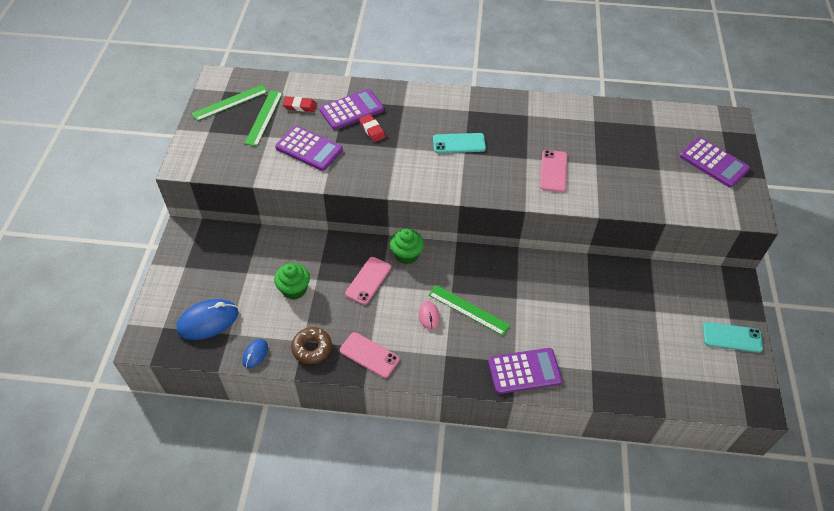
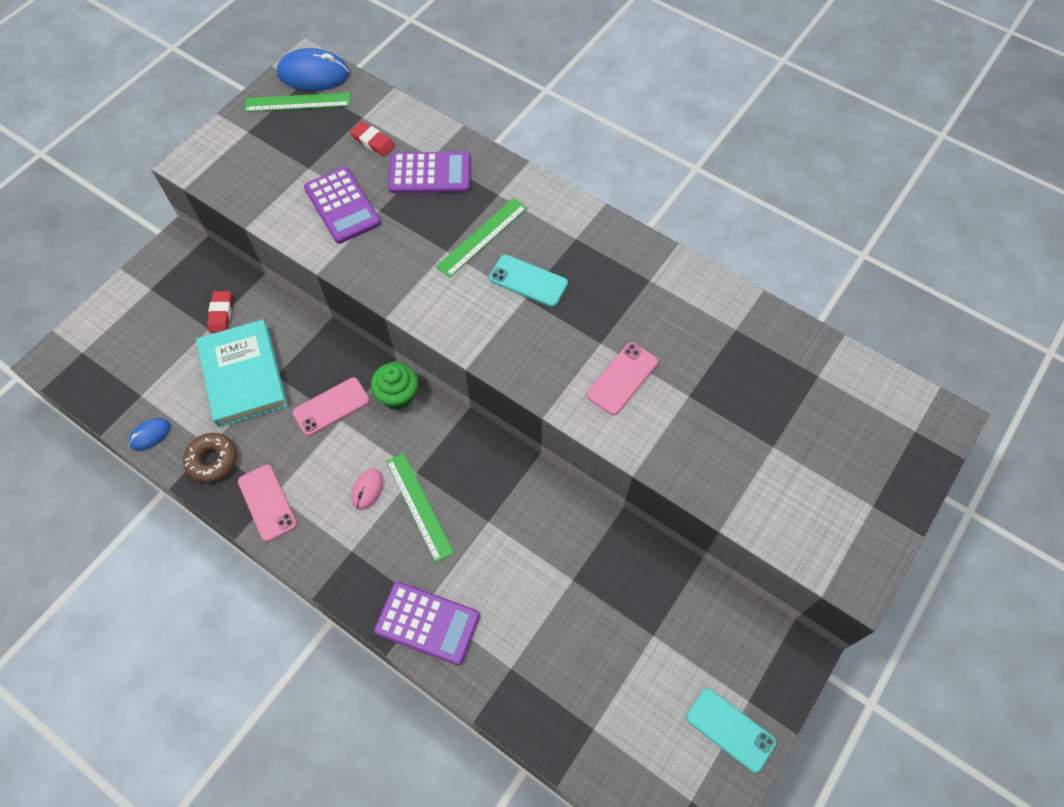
camera: 30 degrees right, 10 degrees up
(208, 321) = (130, 368): blue mouse -> blue mouse (314, 74)
(264, 117) = (321, 139): green ruler -> green ruler (482, 237)
(294, 289) = (243, 376): green cupcake -> turquoise book
(372, 130) = (434, 213): red eraser -> red eraser (221, 313)
(713, 163) = (862, 474): purple calculator -> none

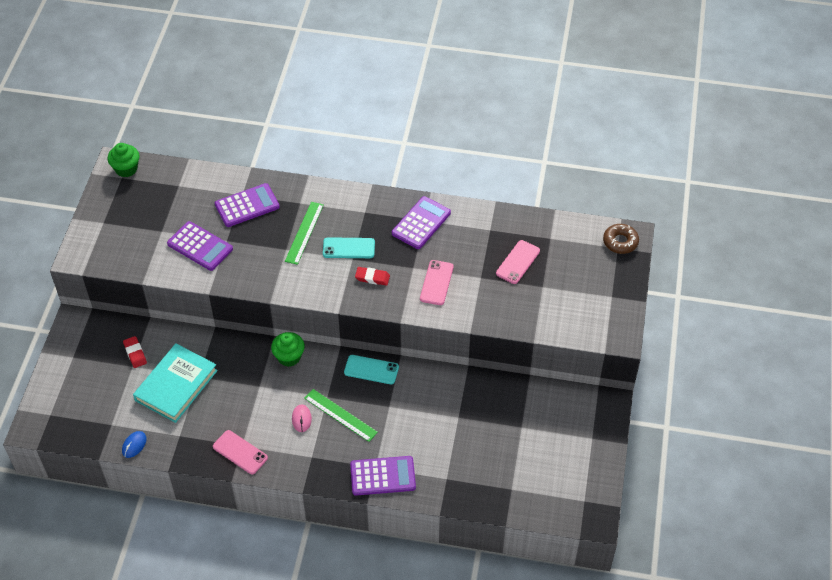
camera: 25 degrees left, 10 degrees down
(212, 460) = (187, 443): brown donut -> brown donut (620, 242)
(243, 376) = (176, 385): turquoise book -> turquoise book turned 75 degrees clockwise
(297, 102) = (126, 191): green ruler -> none
(314, 74) = (126, 169): blue mouse -> green cupcake
(331, 406) = (248, 380): pink phone -> pink phone (518, 262)
(373, 141) = (195, 199): red eraser -> red eraser (372, 278)
(644, 283) = (421, 223): none -> purple calculator
(730, 729) = (588, 456): turquoise phone -> turquoise phone (371, 370)

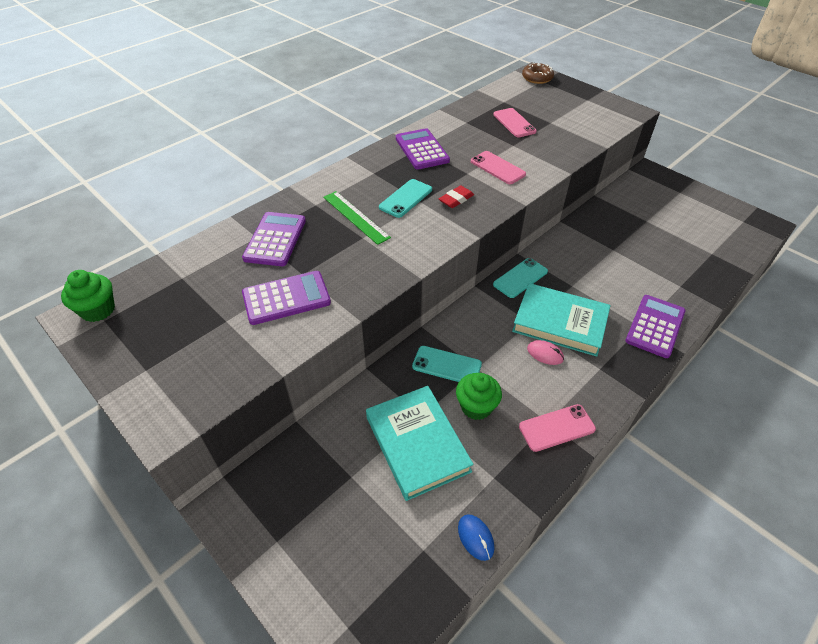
camera: 55 degrees left, 5 degrees down
(135, 353) = (335, 463): red eraser -> none
(249, 368) = (446, 365): none -> turquoise phone
(289, 357) = (458, 327): green cupcake -> green cupcake (476, 407)
(340, 415) = (560, 322): green ruler -> turquoise book

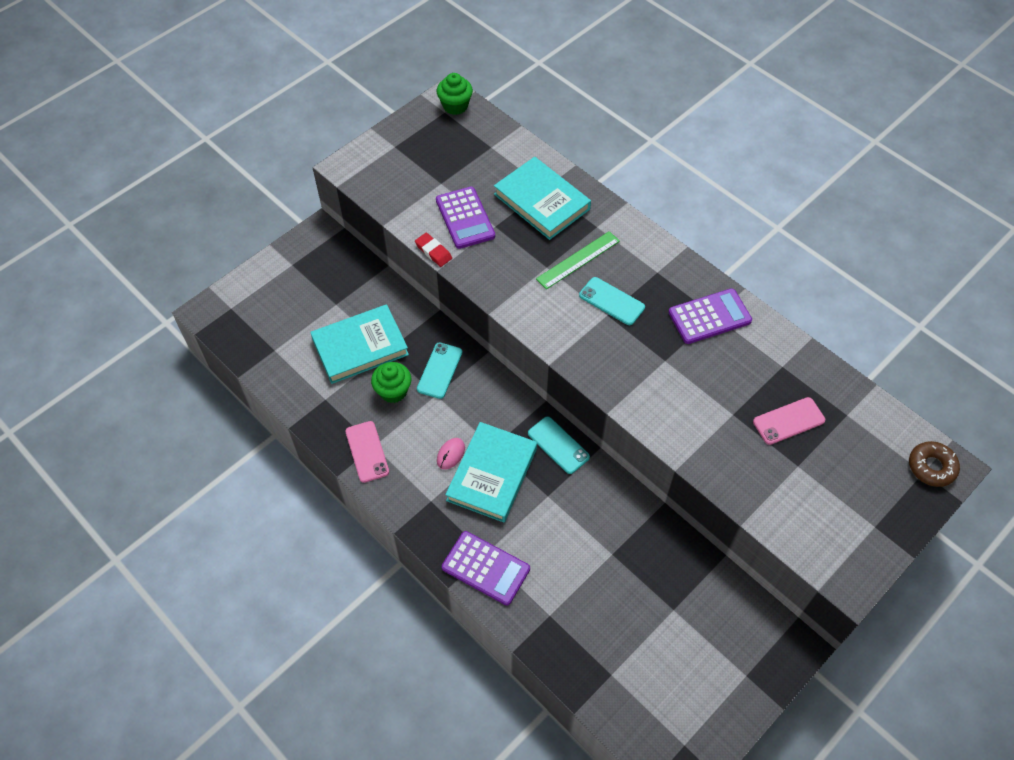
camera: 90 degrees right, 10 degrees up
(275, 239) = (541, 202): purple calculator -> turquoise book
(456, 199) = (613, 347): red eraser -> red eraser (433, 251)
(475, 538) = (278, 383): blue mouse -> none
(497, 168) = (679, 392): pink phone -> none

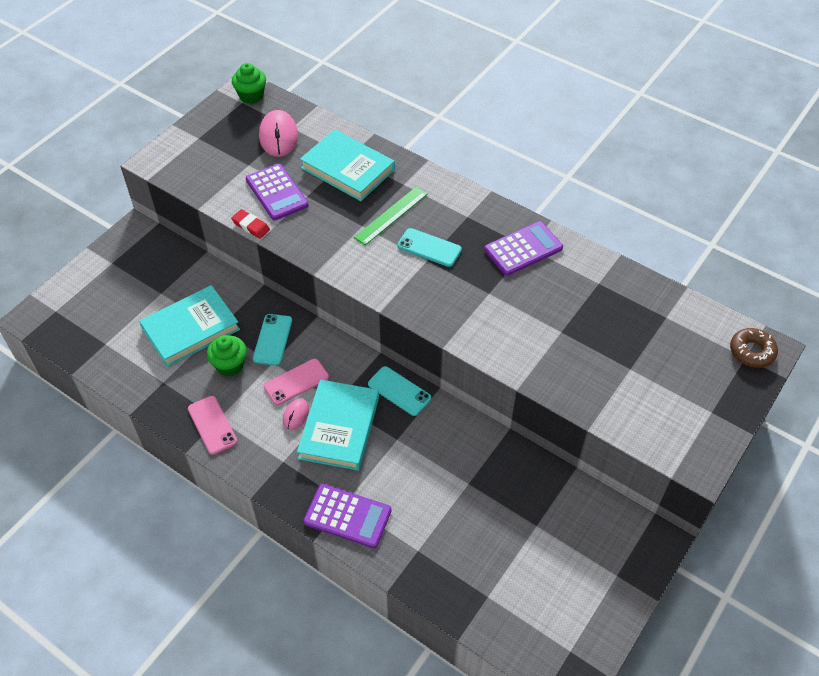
camera: 10 degrees left, 5 degrees down
(476, 155) = (278, 136): none -> pink mouse
(788, 421) = (614, 330): pink phone -> pink phone (296, 382)

